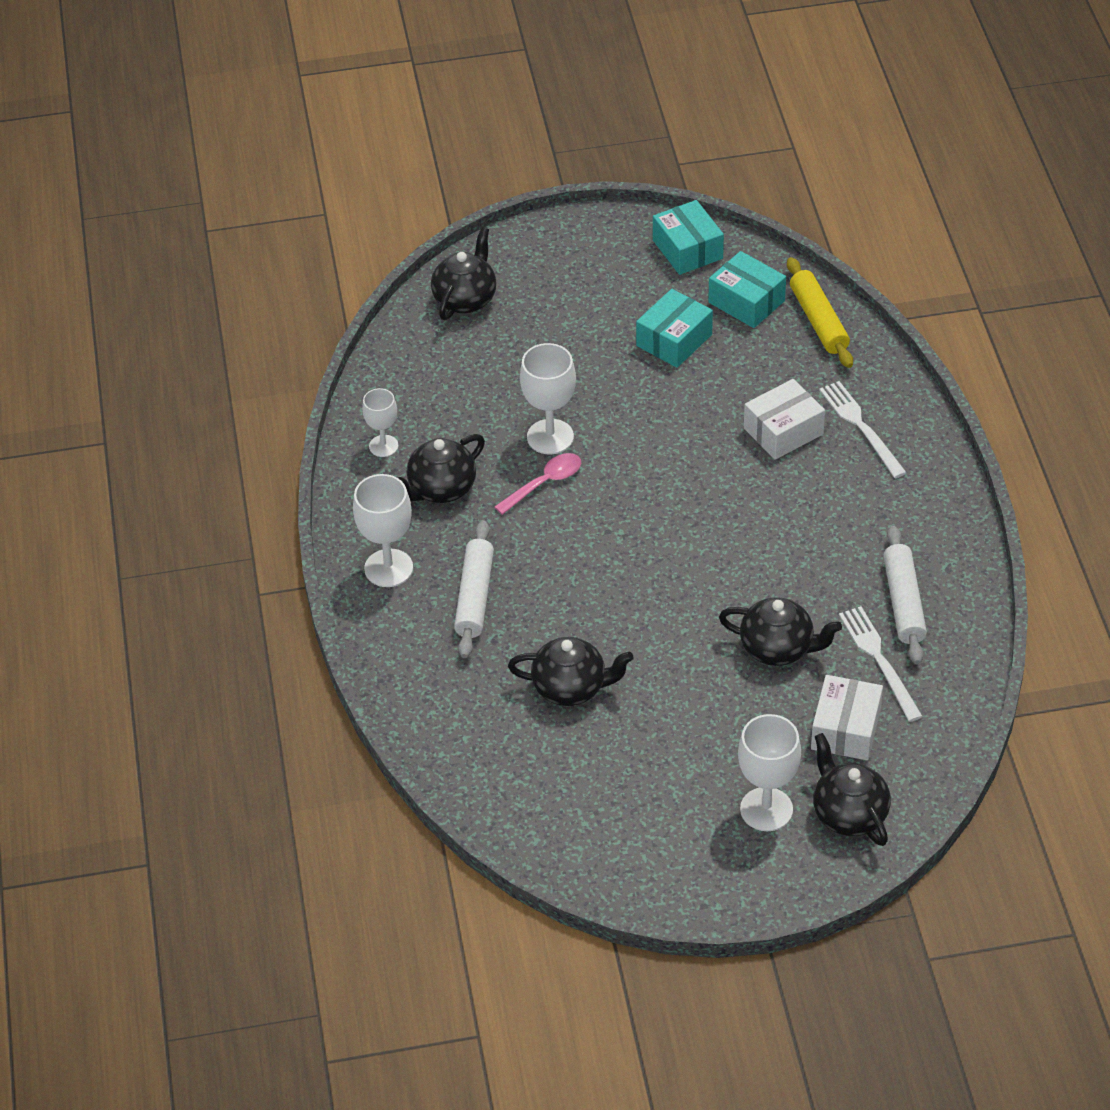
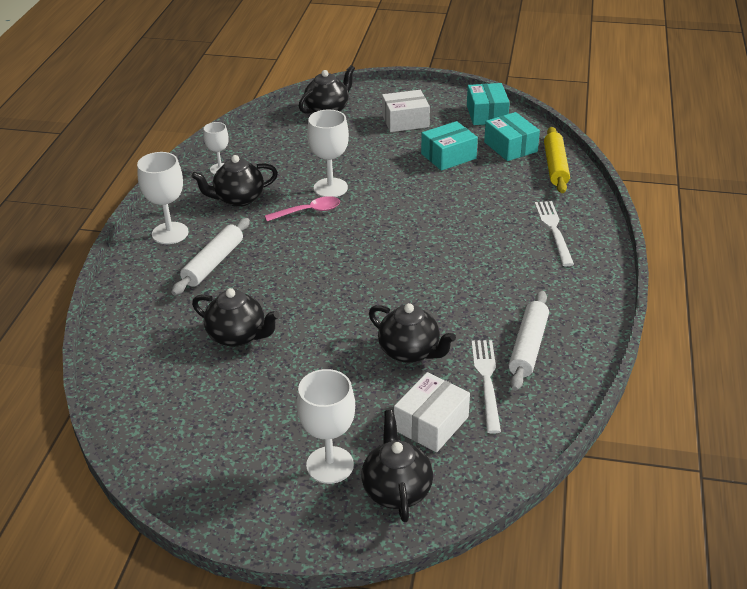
camera: 20 degrees right, 10 degrees down
(783, 431) = (494, 220): white box -> white box (405, 121)

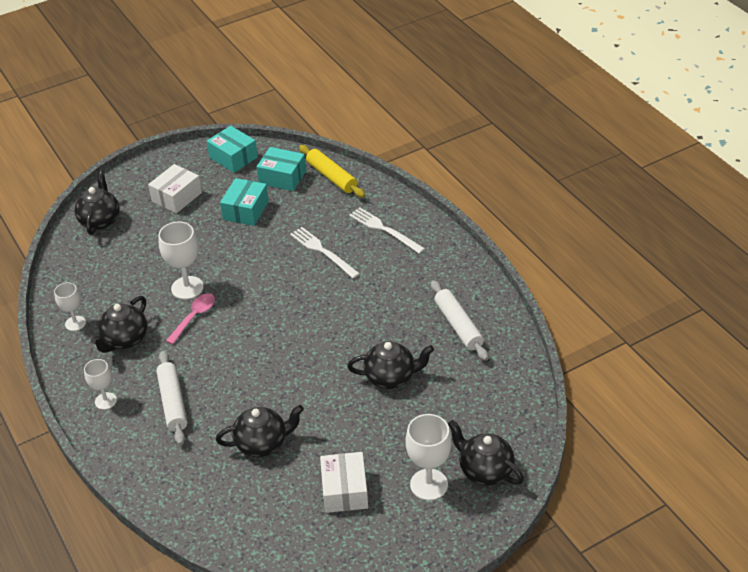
camera: 40 degrees left, 5 degrees up
(170, 233) = (105, 401): white goblet -> white goblet, size x0.62
(431, 423) = (457, 415): white box -> white box (345, 490)
(486, 381) = (459, 365): white fork -> white fork (322, 251)

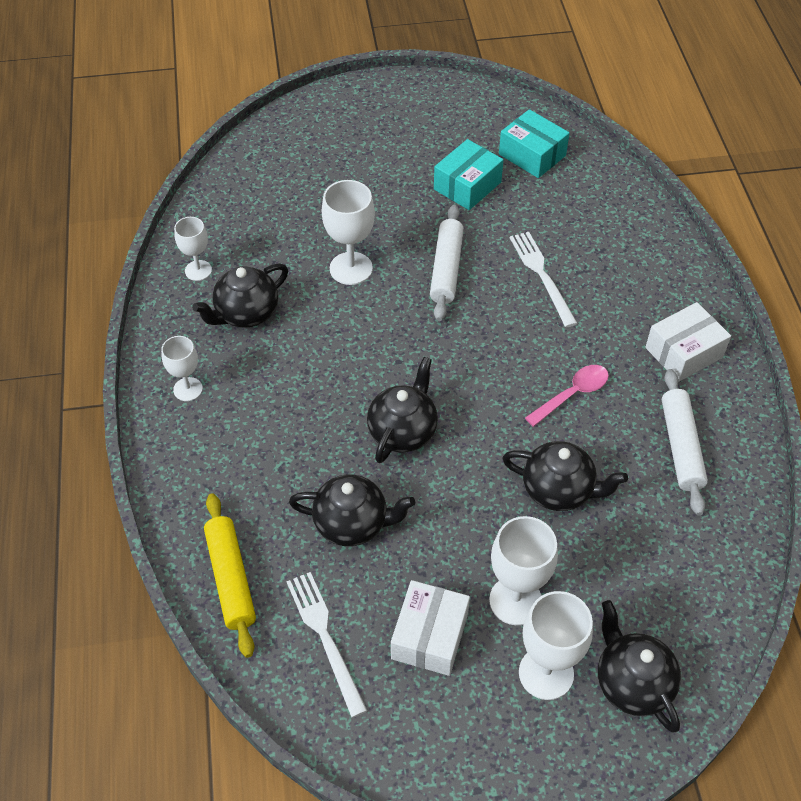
camera: 20 degrees right, 10 degrees up
(100, 220) = (286, 143): black teapot -> black teapot (403, 431)
(173, 402) = (266, 422): white rolling pin -> white rolling pin (446, 269)
(177, 197) = (390, 140): white box -> white box (684, 352)
(194, 317) = (342, 312): pink spoon -> pink spoon (572, 394)
(233, 157) = (482, 109): turquoise box -> none
(332, 177) = (596, 174): yellow rolling pin -> yellow rolling pin (231, 578)
(384, 230) = (635, 271): white fork -> white fork (325, 637)
(391, 450) = (515, 600): none -> white goblet

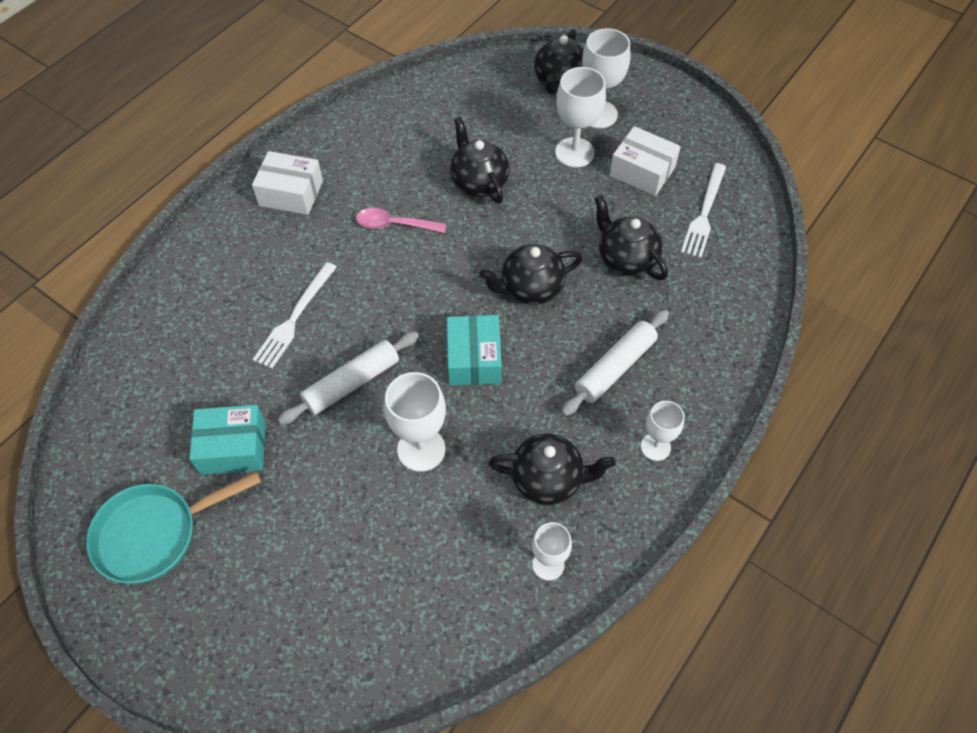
camera: 135 degrees left, 5 degrees up
(231, 578) = (735, 285): yellow rolling pin -> none
(429, 636) = (642, 171): white box -> white box turned 60 degrees clockwise
(448, 125) = (155, 534): none -> turquoise pan
(532, 155) = (142, 430): turquoise box -> turquoise box (474, 359)
(680, 446) = (377, 150): white rolling pin -> white rolling pin (615, 368)

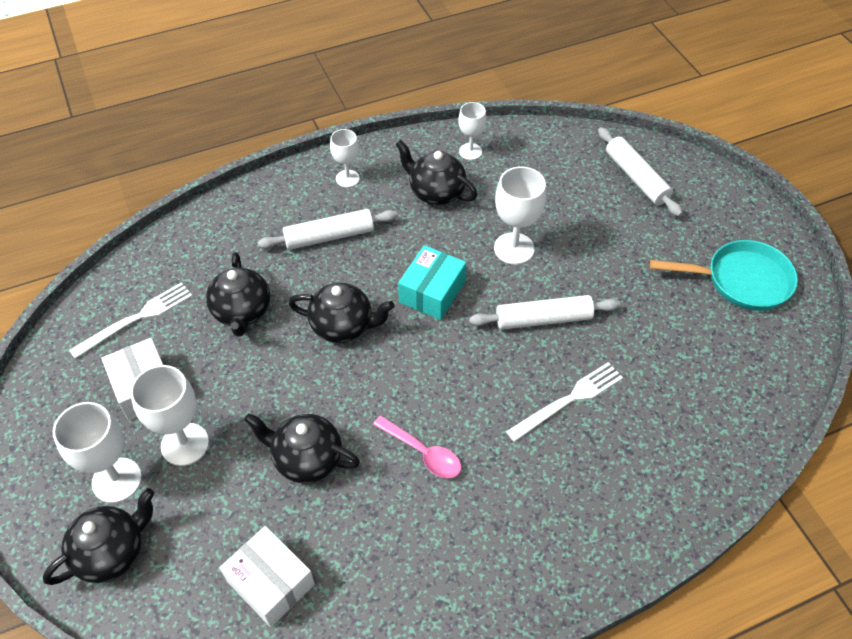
camera: 150 degrees left, 5 degrees down
(233, 447) = (663, 314): turquoise box -> none
(291, 193) = (512, 552): white box -> white box (270, 582)
(323, 633) = (636, 178): none -> white rolling pin
(479, 182) = (307, 459): black teapot -> black teapot turned 105 degrees clockwise

